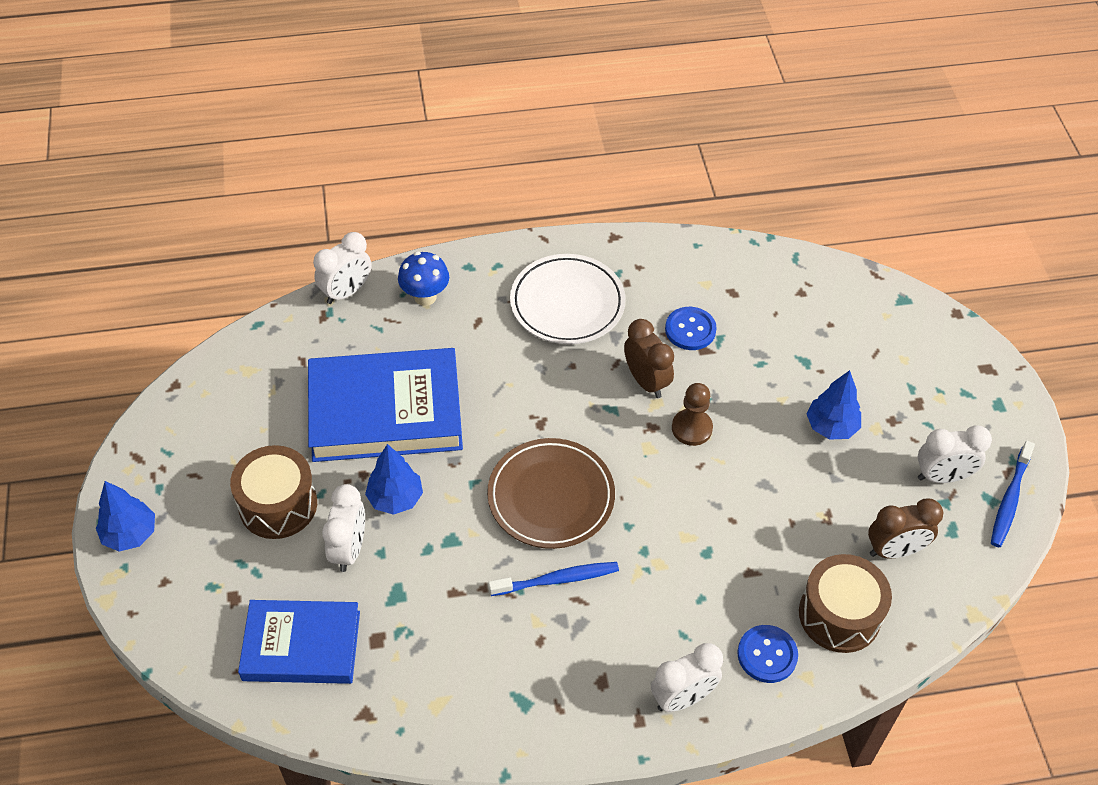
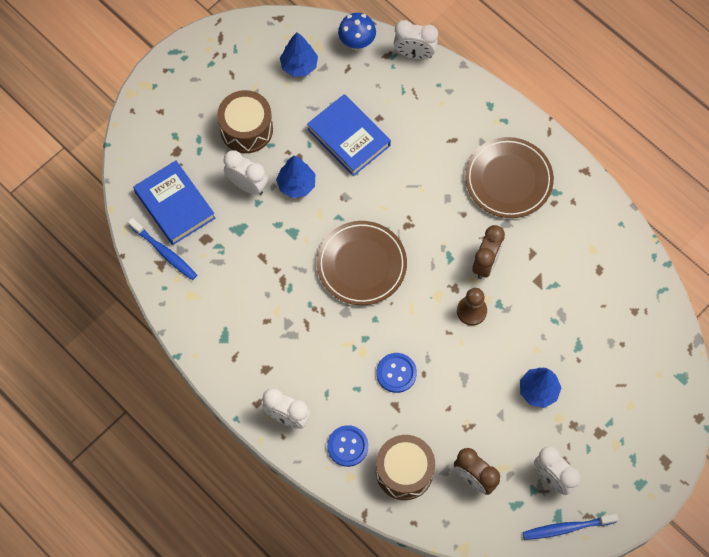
camera: 55 degrees right, 15 degrees up
(130, 534) = (174, 73): blue tree -> blue tree (299, 66)
(349, 549) = (247, 185): white clock -> white clock turned 120 degrees counterclockwise
(385, 411) = (348, 137): blue book -> blue book, size x0.66
(425, 297) = (446, 98): blue mushroom -> blue mushroom (357, 43)
(557, 580) = (310, 304): blue toothbrush -> blue toothbrush (164, 252)
(567, 303) = (508, 180): white plate -> brown plate
(690, 330) = (547, 263): blue button -> blue button (396, 373)

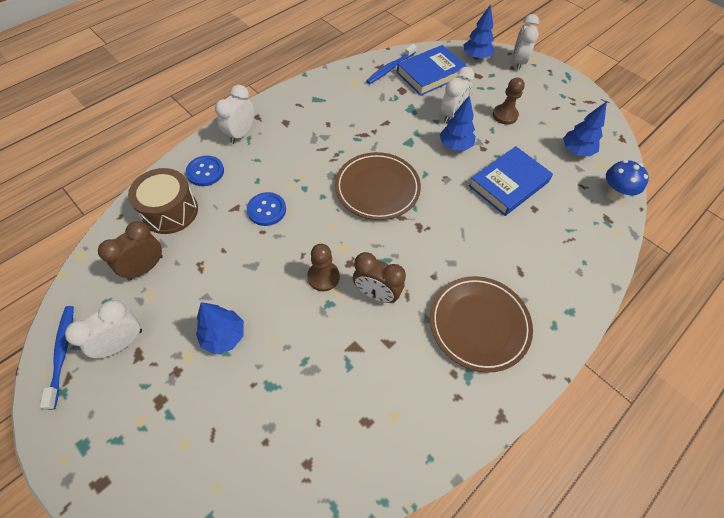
camera: 90 degrees right, 10 degrees down
(141, 150) = (476, 57): none -> blue tree
(246, 129) = (505, 115): brown drum -> brown pawn
(414, 54) = (615, 242): white clock -> white clock (518, 62)

